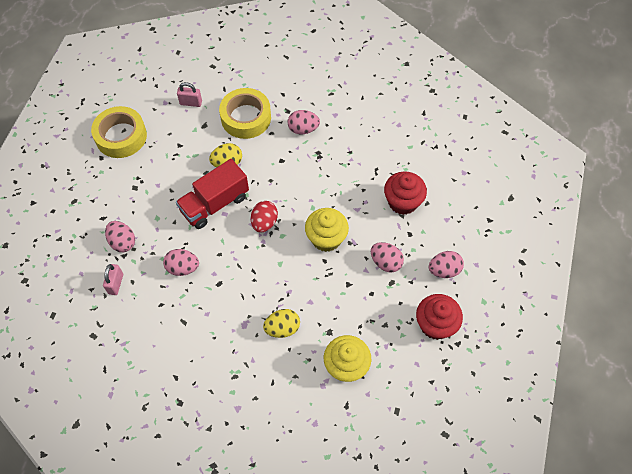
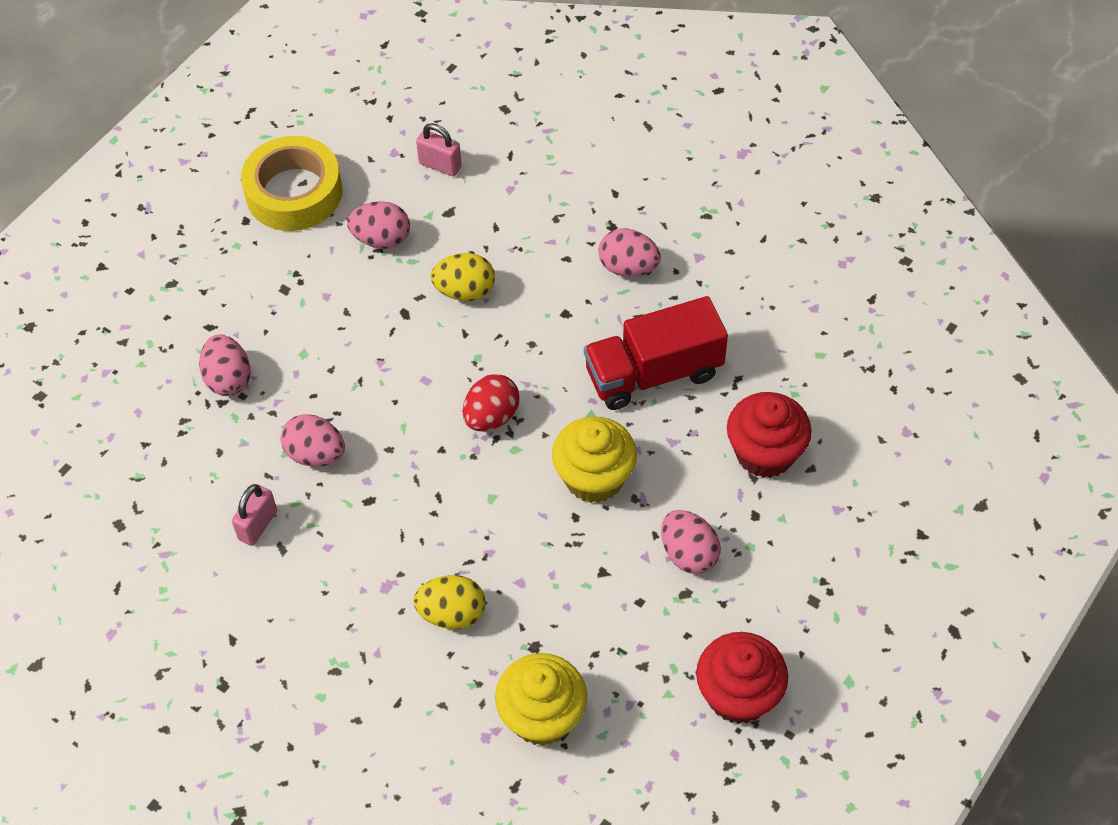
camera: 20 degrees right, 5 degrees down
(116, 284) = (190, 447): pink padlock -> pink padlock (258, 525)
(215, 204) = (415, 358): red truck -> red truck (653, 373)
(246, 118) = (530, 218): yellow tape -> none
(444, 270) = (794, 601): pink egg -> pink egg (381, 239)

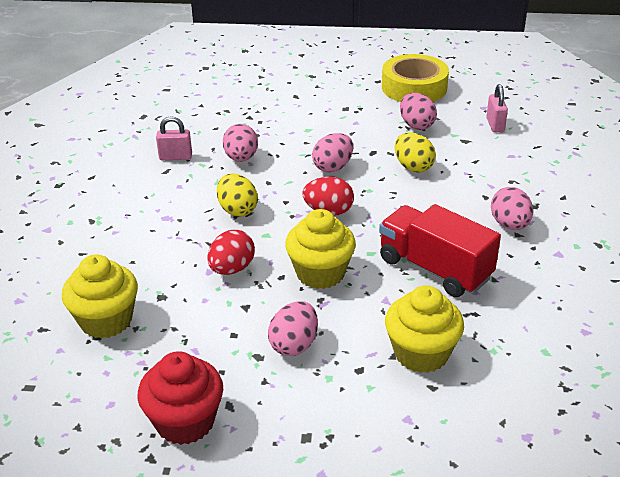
camera: 60 degrees right, 20 degrees down
(228, 379) = (266, 113): pink egg -> pink egg (333, 167)
(452, 613) = (163, 250): yellow egg -> yellow egg (237, 210)
(532, 558) = (232, 269): none -> red egg
(765, 453) = (421, 353): red cupcake -> yellow cupcake

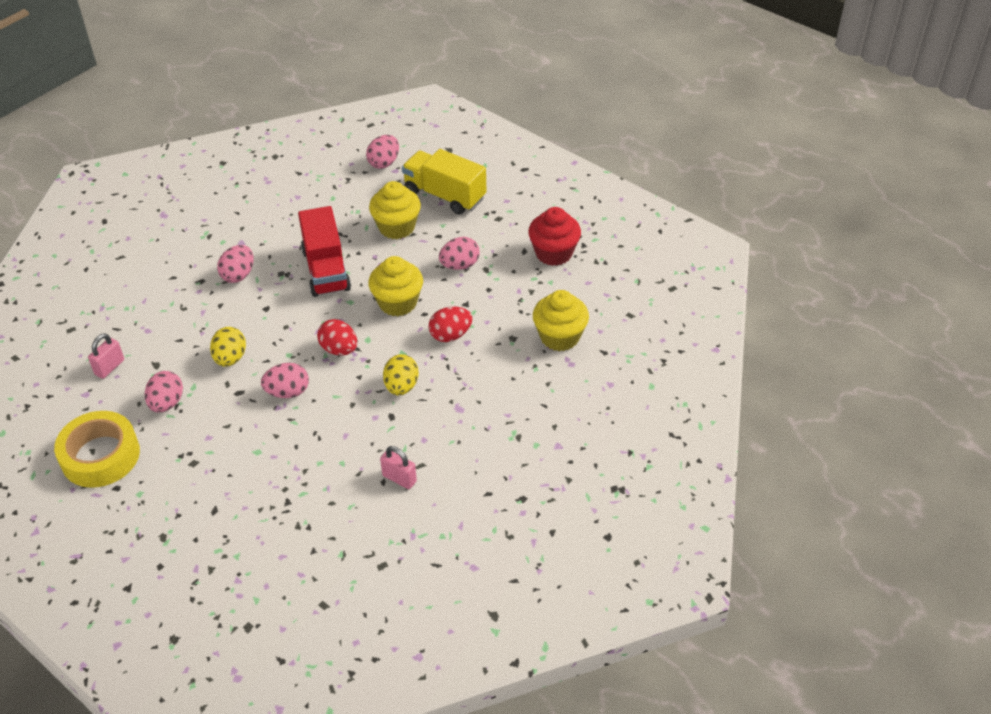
camera: 145 degrees left, 10 degrees up
(241, 158) = (347, 445): pink egg -> pink egg (384, 163)
(414, 432) = (444, 195): none -> yellow truck

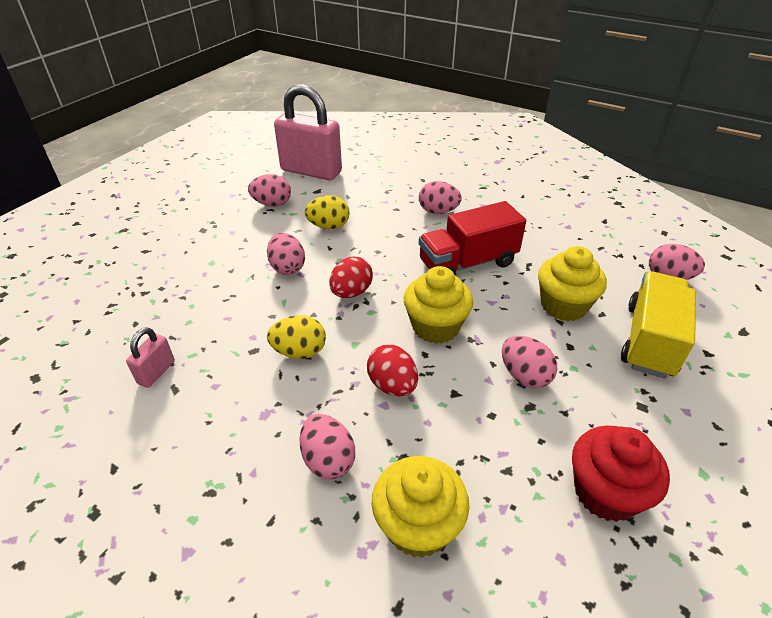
camera: 80 degrees right, 5 degrees down
(100, 456) = (216, 185): yellow tape -> none
(109, 367) = (311, 171): pink padlock -> pink padlock, size x2.26
(506, 375) = (328, 460): none -> pink egg

